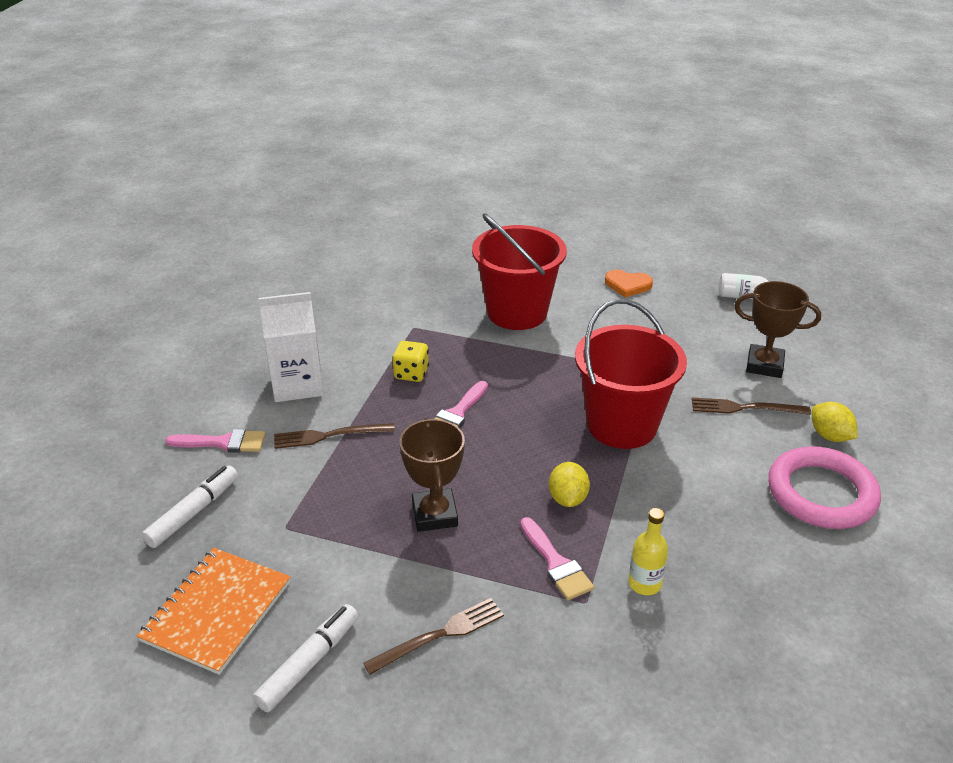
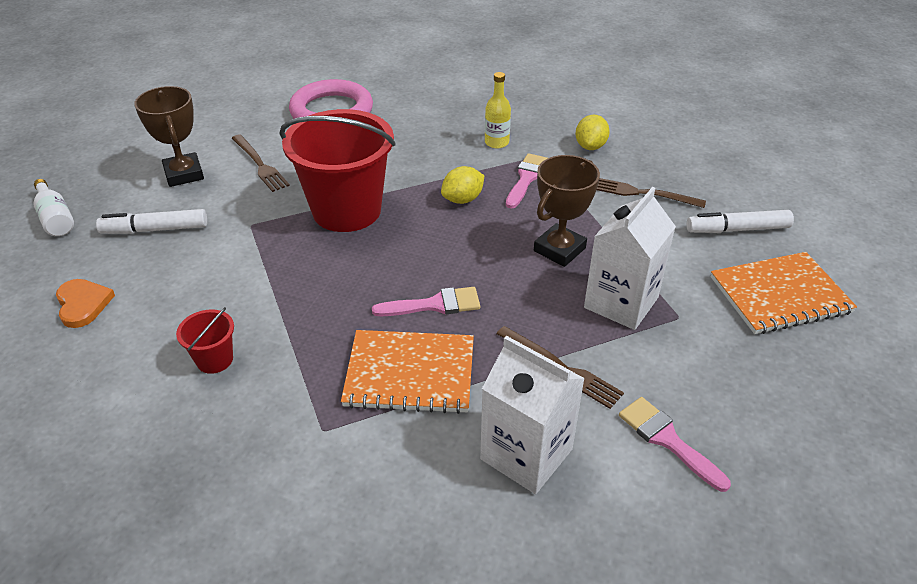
camera: 130 degrees left, 5 degrees up
(193, 512) = (749, 384): white marker -> white marker (155, 229)
(339, 506) = (621, 302): none -> white carton
(411, 374) = (410, 373): yellow dice -> orange notebook
(517, 312) = (214, 360): red bucket -> red bucket, size x0.43
(829, 436) = (260, 123): yellow lemon -> yellow lemon (590, 146)

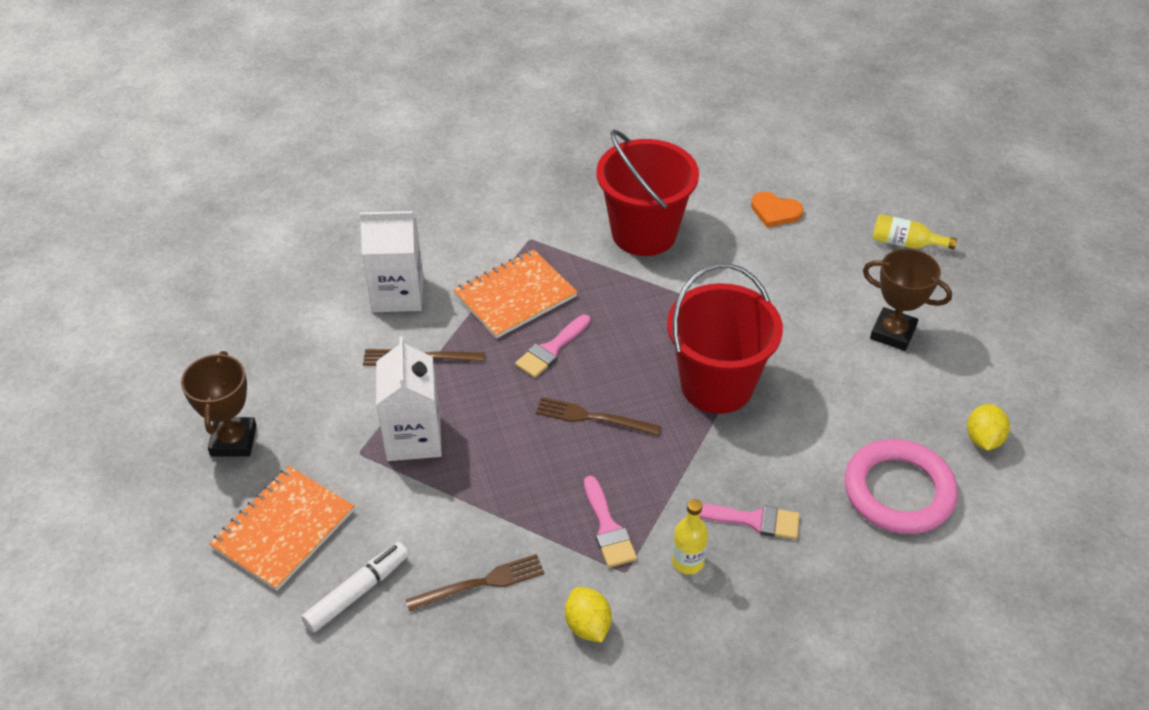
camera: 140 degrees right, 5 degrees up
(55, 218) = (905, 243): white bottle -> yellow bottle
(155, 229) = (825, 279): white marker -> none
(214, 360) = (644, 233): red bucket -> red bucket, size x2.33
(259, 164) = (853, 382): brown fork -> brown fork (593, 417)
(462, 199) = (638, 461): yellow lemon -> yellow lemon (983, 439)
(559, 249) = (503, 459): brown trophy -> brown trophy (233, 441)
(667, 439) = (315, 352): pink brush -> pink brush (753, 520)

